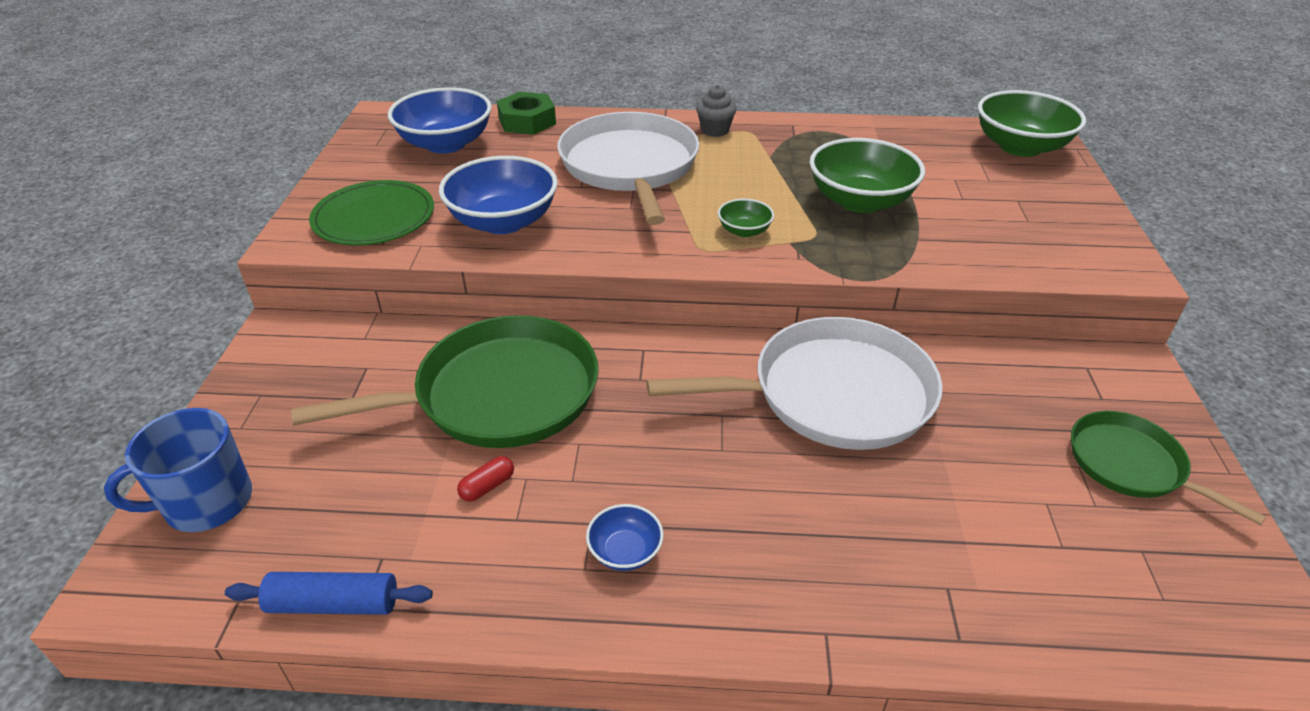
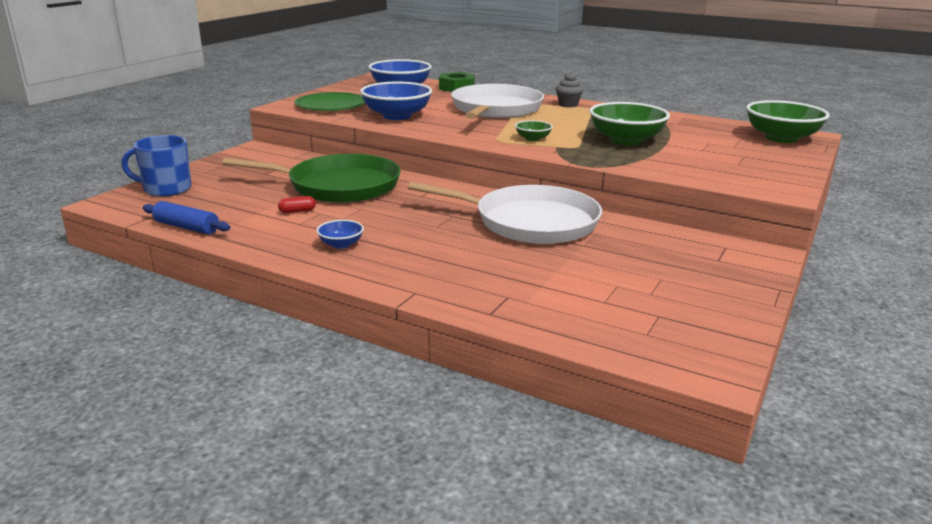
camera: 25 degrees right, 15 degrees down
(1131, 465) = (700, 286): green pan -> none

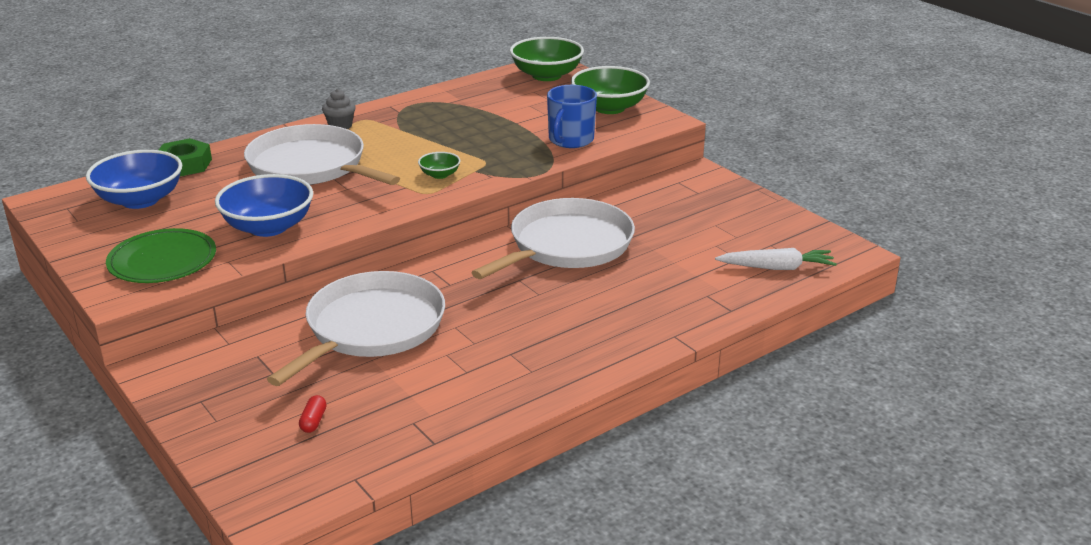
camera: 65 degrees left, 5 degrees up
(166, 189) = (257, 458): blue mug -> blue mug (570, 140)
(187, 227) = (415, 450): blue rolling pin -> none
(297, 211) = (429, 367): red capsule -> red capsule (313, 421)
(338, 186) = (371, 328): green pan -> white pan
(341, 244) = (543, 355): blue bowl -> none
(610, 326) = (777, 267): none -> white carrot
(626, 140) = (489, 135): green bowl -> green bowl (609, 108)

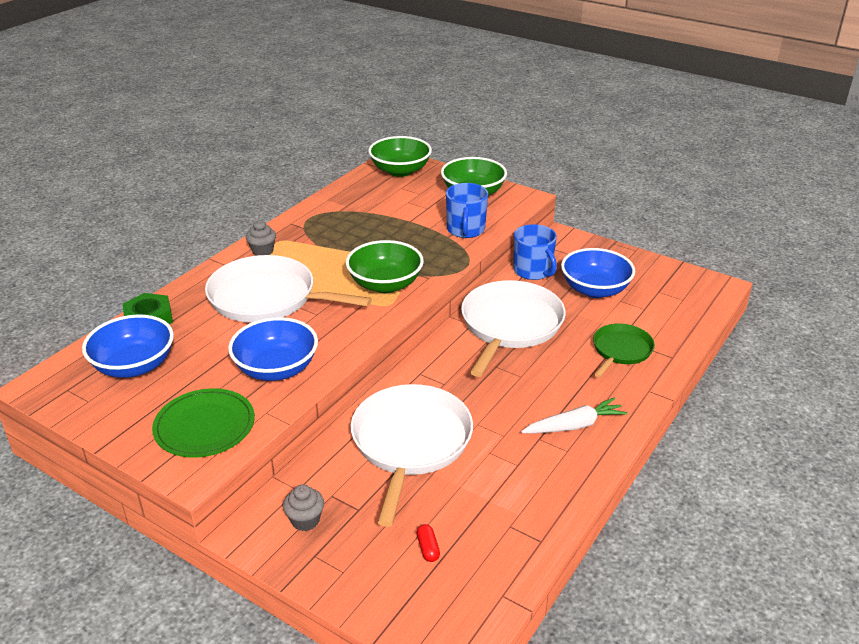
camera: 20 degrees left, 5 degrees up
(215, 370) = (305, 520): none -> grey cupcake
(440, 175) = (385, 284): green bowl -> green bowl, size x2.08
(637, 200) = (533, 271): none -> blue mug
(674, 292) = (621, 350): none -> green pan
(694, 229) = (595, 289): none -> blue bowl
(777, 267) = (677, 311): white carrot -> white carrot (574, 425)

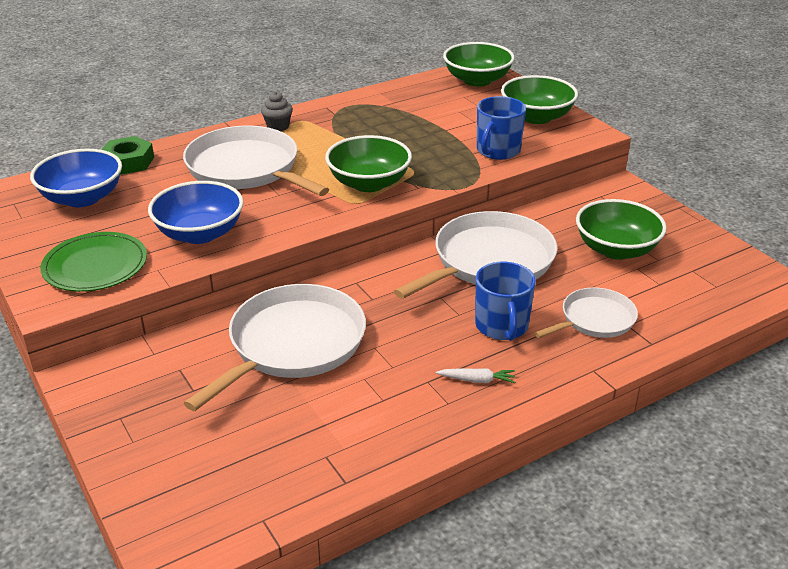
camera: 25 degrees right, 0 degrees up
(305, 520) = (138, 383): grey cupcake -> none
(428, 548) = (227, 448): red capsule -> none
(533, 271) = (559, 214): blue mug -> blue mug (501, 326)
(574, 425) = (477, 380): white carrot -> white carrot, size x0.60
(595, 289) = (616, 249): blue bowl -> green bowl
(621, 350) = (594, 319): green pan -> white pan

